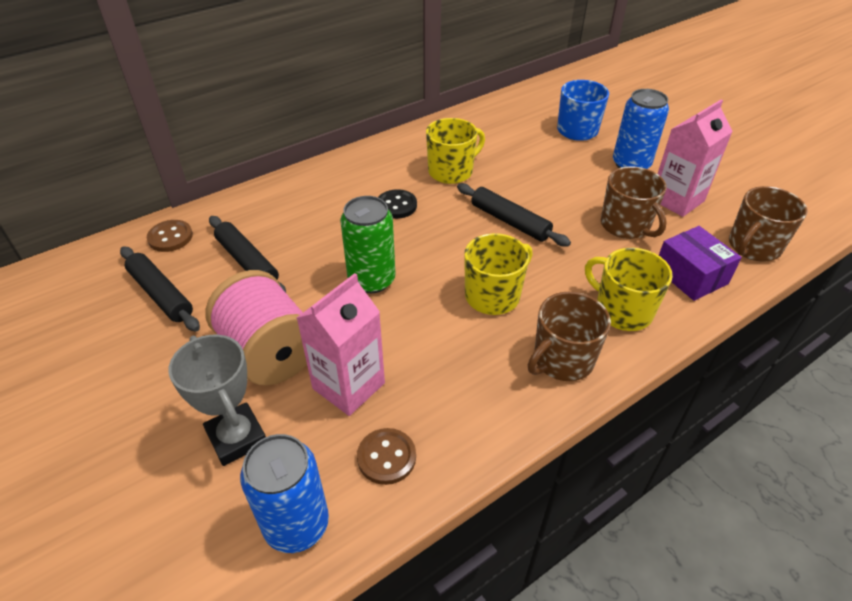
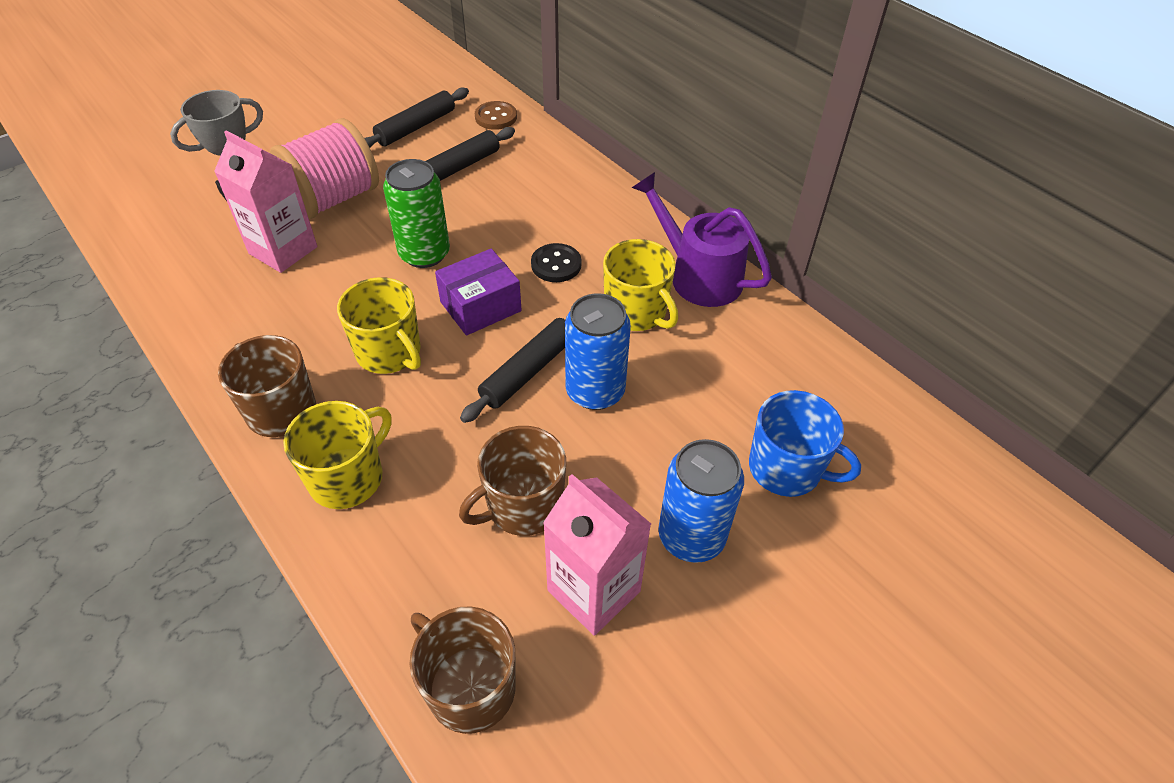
camera: 85 degrees right, 5 degrees up
(296, 524) = (154, 235): blue can -> blue can (595, 391)
(386, 457) = (198, 279): brown button -> none
(416, 144) = (697, 275): none -> purple watering can
(690, 275) = (407, 573): purple box -> purple box (480, 306)

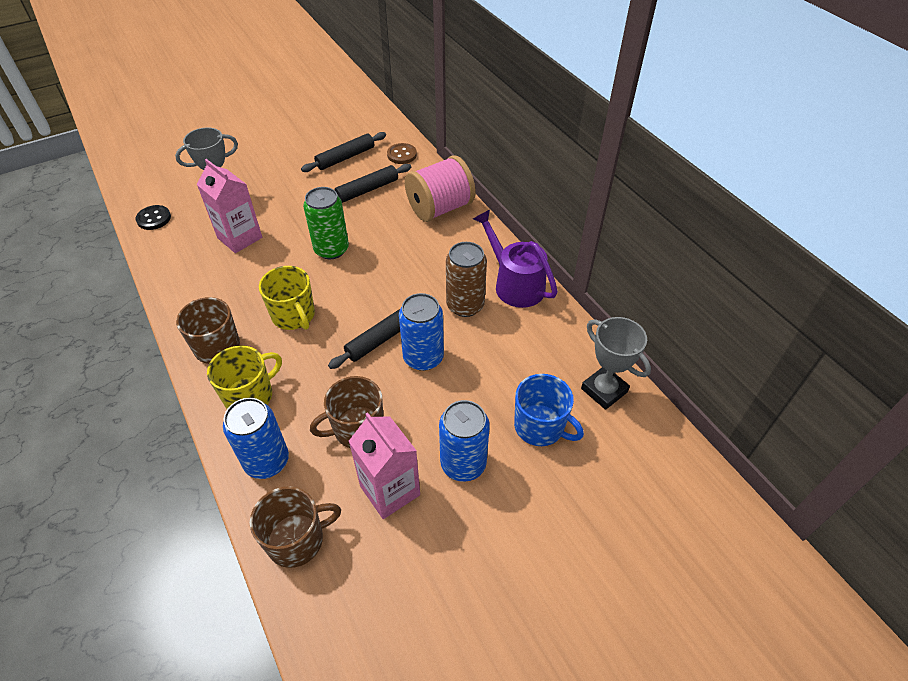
camera: 10 degrees right, 0 degrees up
(333, 198) = (280, 204): pink spool -> pink spool (440, 208)
(395, 573) = (267, 461): none -> blue can
(469, 687) = (297, 540): brown mug -> brown mug turned 105 degrees clockwise
(480, 306) = (360, 290): purple box -> none
(556, 264) = (418, 266): black button -> black button (154, 219)
(636, 312) = (465, 305): yellow mug -> brown can
(860, 407) = (604, 390): none -> grey trophy

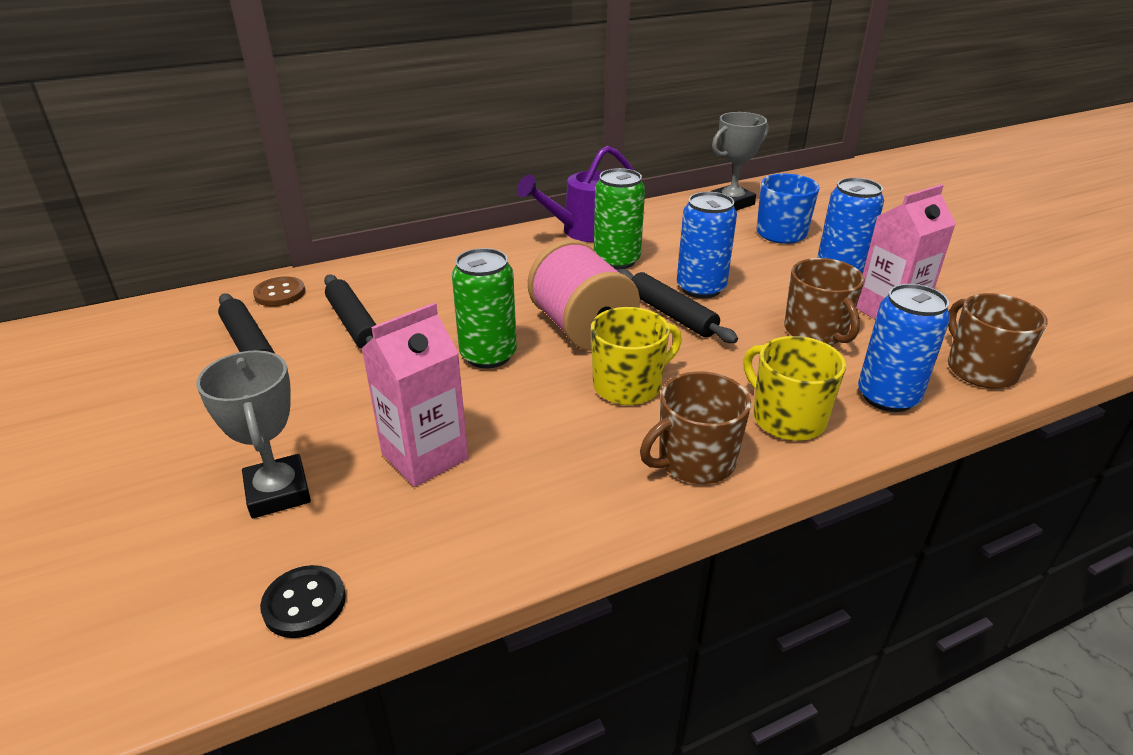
camera: 85 degrees left, 15 degrees down
(440, 208) = (428, 268): pink spool -> pink spool (582, 329)
(465, 305) = (616, 260): brown can -> green can

